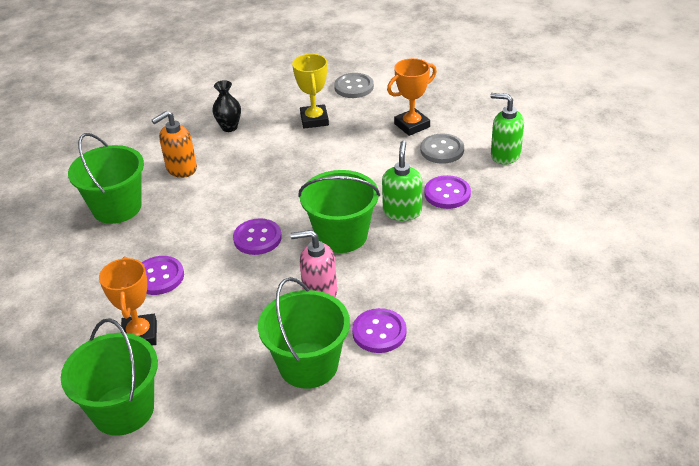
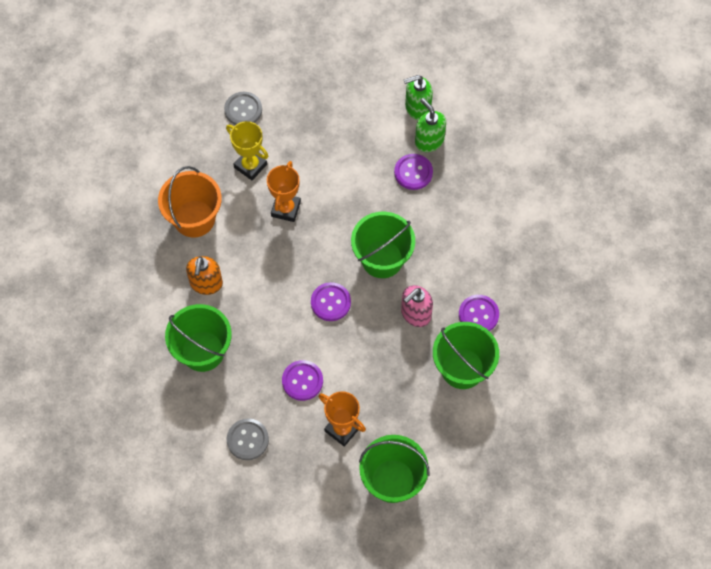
camera: 45 degrees left, 25 degrees up
(229, 127) = (194, 218): black vase -> orange bucket
(402, 211) = (400, 210): green soap dispenser -> green soap dispenser (429, 141)
(412, 125) = (327, 122): orange trophy -> orange trophy (286, 209)
(442, 150) = (371, 133): grey button -> grey button (247, 440)

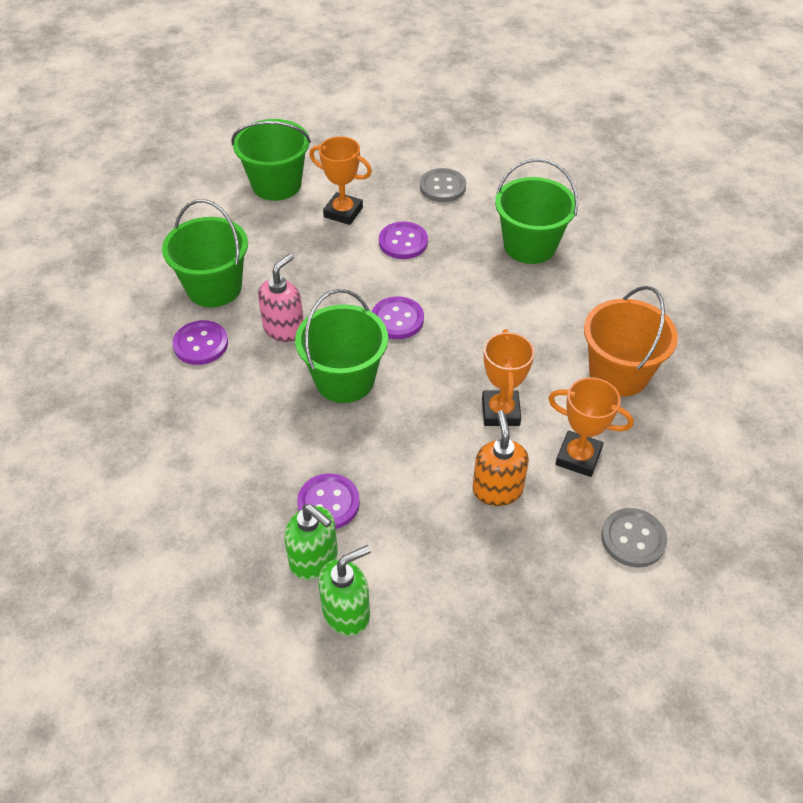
camera: 165 degrees right, 15 degrees down
(206, 284) = (562, 307): orange soap dispenser -> orange soap dispenser (497, 489)
(250, 166) = (578, 457): yellow trophy -> orange trophy

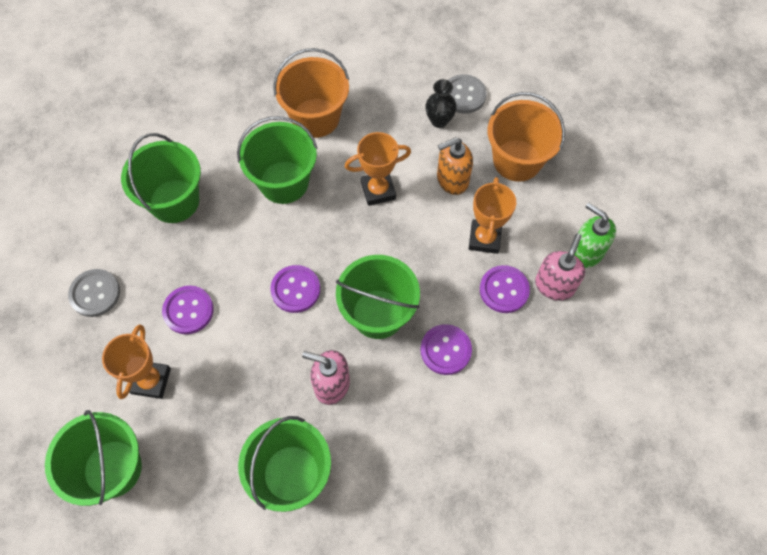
camera: 105 degrees left, 15 degrees up
(201, 344) = (370, 456): purple button -> purple button (445, 350)
(314, 559) = (554, 285): green soap dispenser -> pink soap dispenser
(510, 573) = (517, 160): none -> orange bucket
(532, 331) = (284, 182): none -> green bucket
(578, 457) = (406, 134): orange trophy -> orange trophy (484, 238)
(593, 498) = (439, 121): none -> black vase

